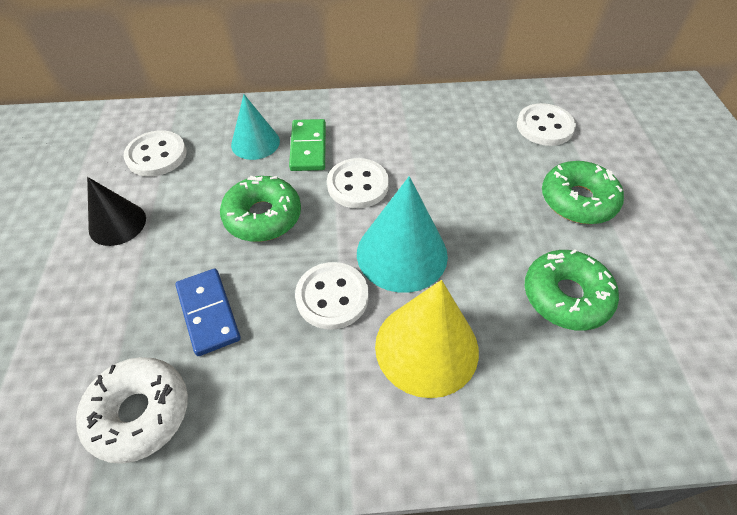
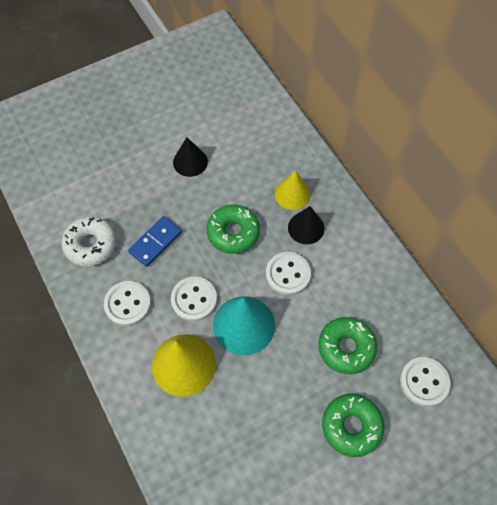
camera: 65 degrees right, 10 degrees up
(156, 155) = (250, 147): white button -> white button (128, 304)
(255, 142) = (292, 194): turquoise cone -> yellow cone
(308, 147) = (306, 228): green domino -> black cone
(566, 296) = (258, 437): green donut -> green donut (346, 348)

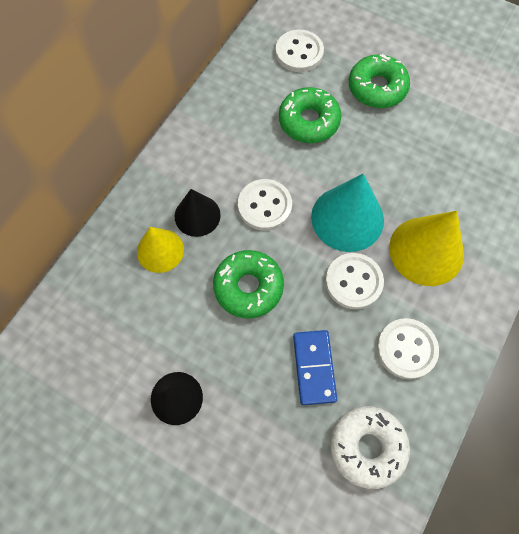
camera: 120 degrees left, 5 degrees up
(155, 242) = (314, 367): blue domino -> blue domino turned 75 degrees clockwise

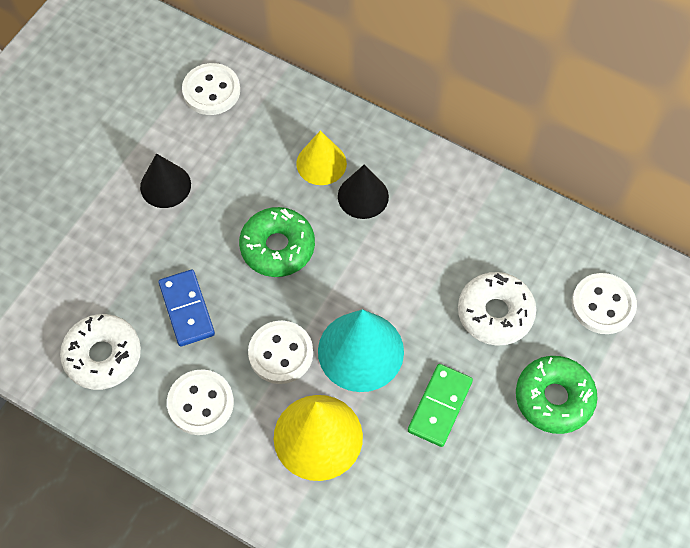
camera: 90 degrees right, 5 degrees down
(264, 206) = (375, 263): white button -> white button (211, 91)
(309, 121) = (495, 313): green donut -> white donut
(314, 367) = (186, 309): blue domino -> blue domino turned 75 degrees clockwise
(390, 162) = (439, 406): none -> green domino

